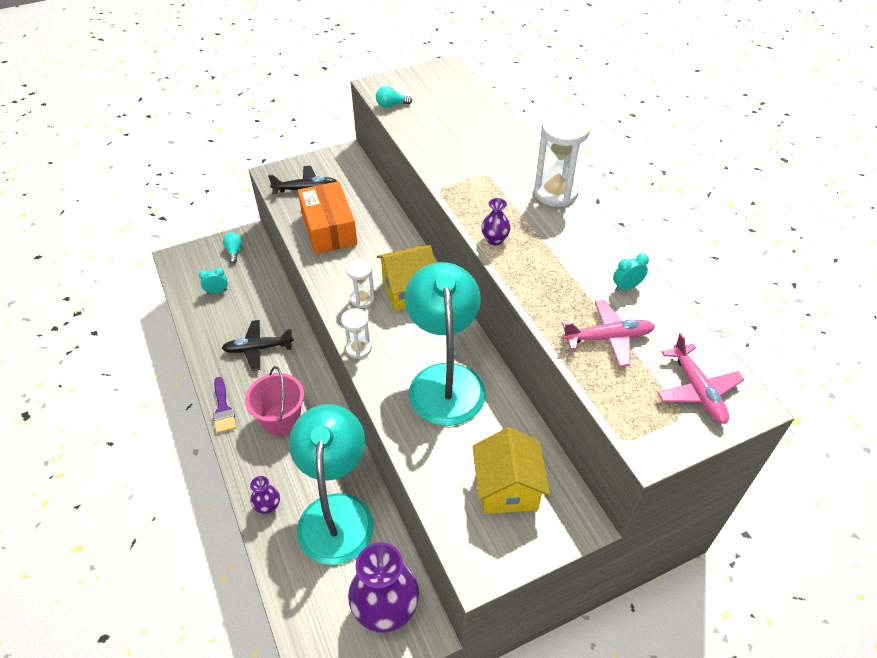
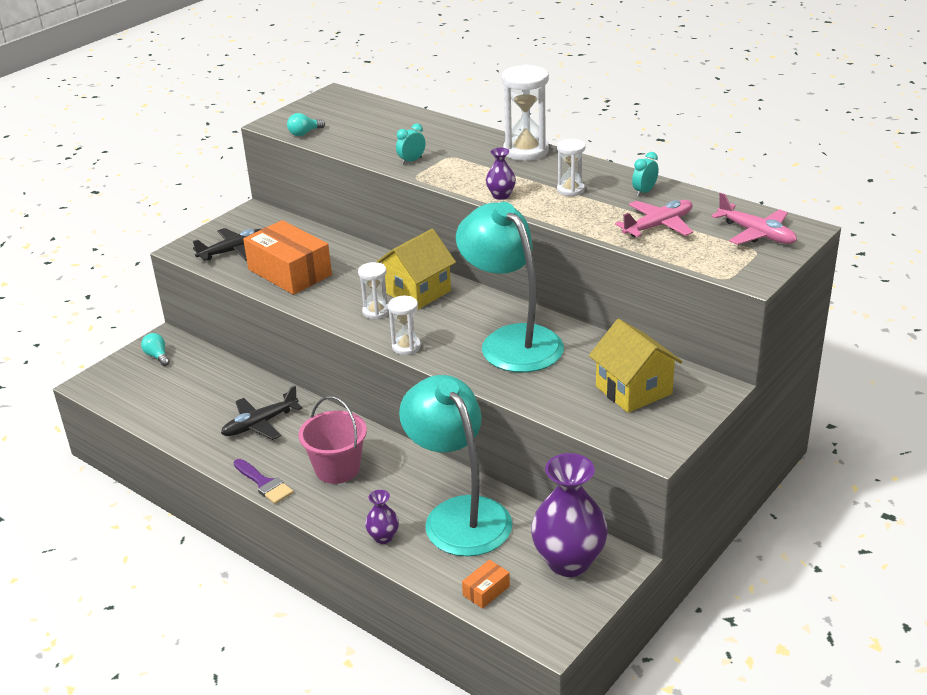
camera: 25 degrees left, 15 degrees down
(217, 291) = (168, 395): turquoise clock -> turquoise clock (411, 161)
(304, 604) = (486, 591): none -> orange box
(560, 257) = (570, 190): none -> white hourglass

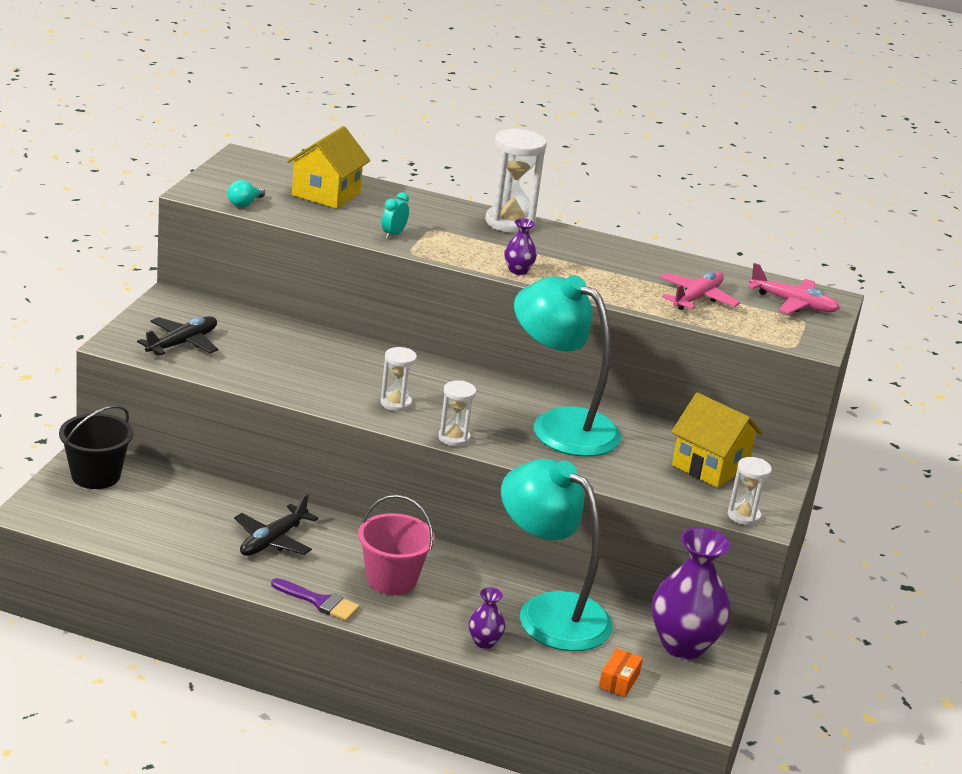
camera: 25 degrees left, 5 degrees down
(157, 356) = (96, 475): turquoise light bulb -> black bucket
(289, 272) = (266, 365): orange box -> none
(417, 291) = (427, 380): yellow house -> yellow house (326, 194)
(570, 190) = (585, 263): white hourglass -> white hourglass (743, 516)
(644, 192) = (660, 264): turquoise clock -> none

